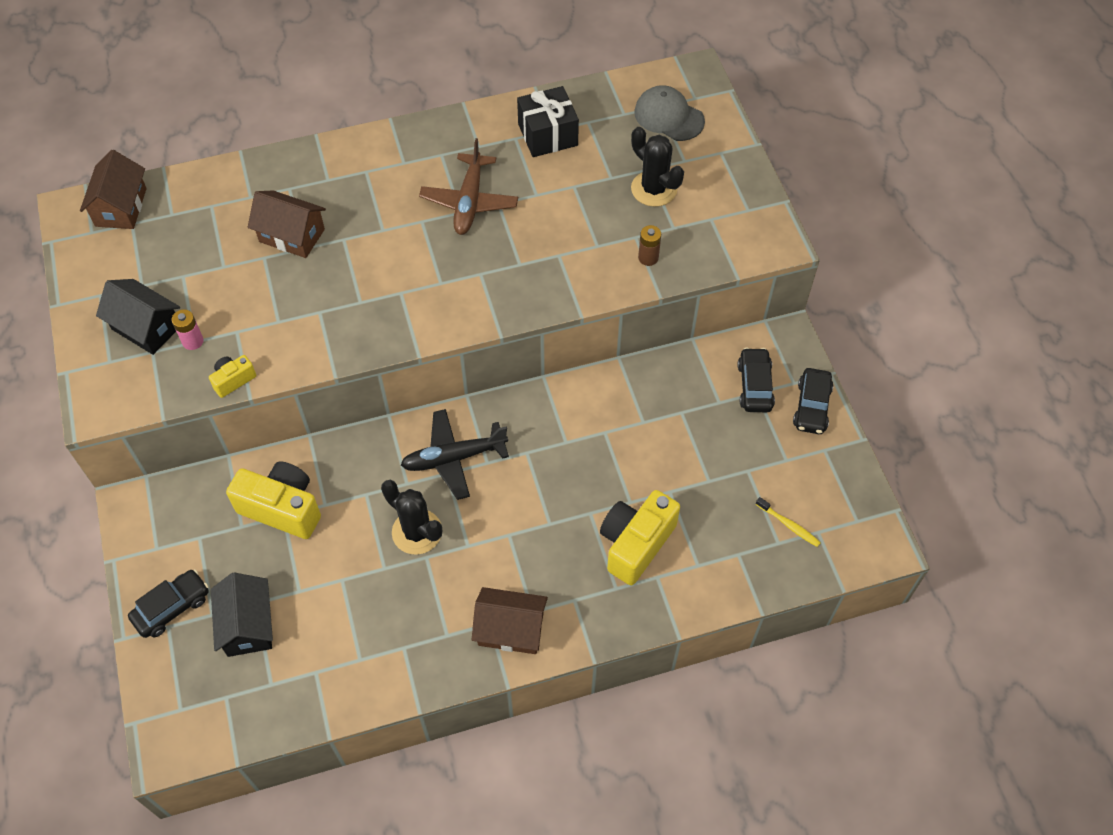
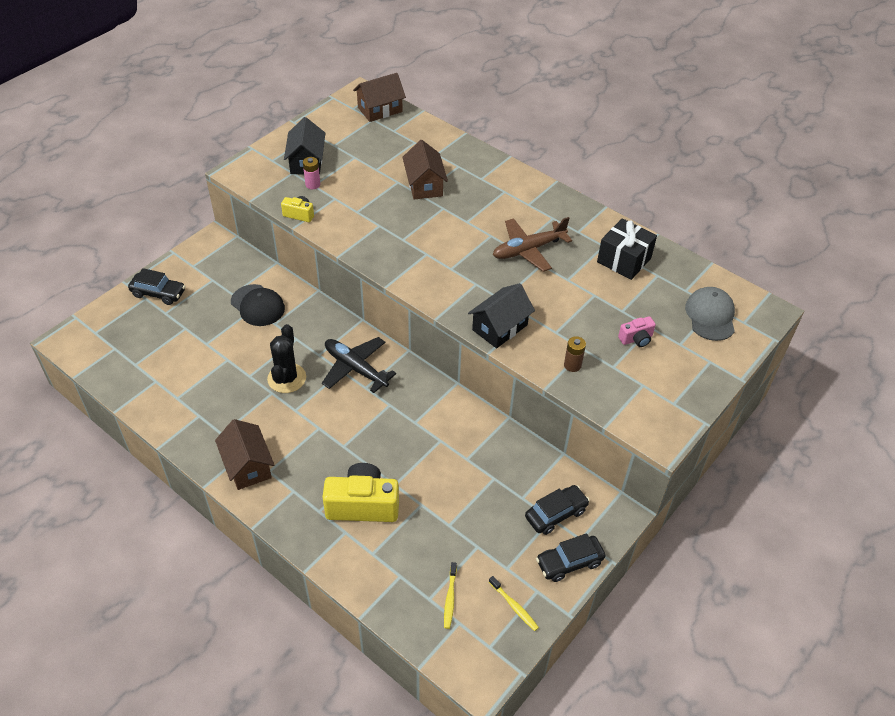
camera: 55 degrees right, 10 degrees down
(248, 625) = (168, 332): black house -> black house (500, 327)
(282, 508) = (257, 305): yellow camera -> black cap
(654, 189) = (636, 339): black cactus -> pink camera
(828, 477) = (514, 606): none -> yellow toothbrush

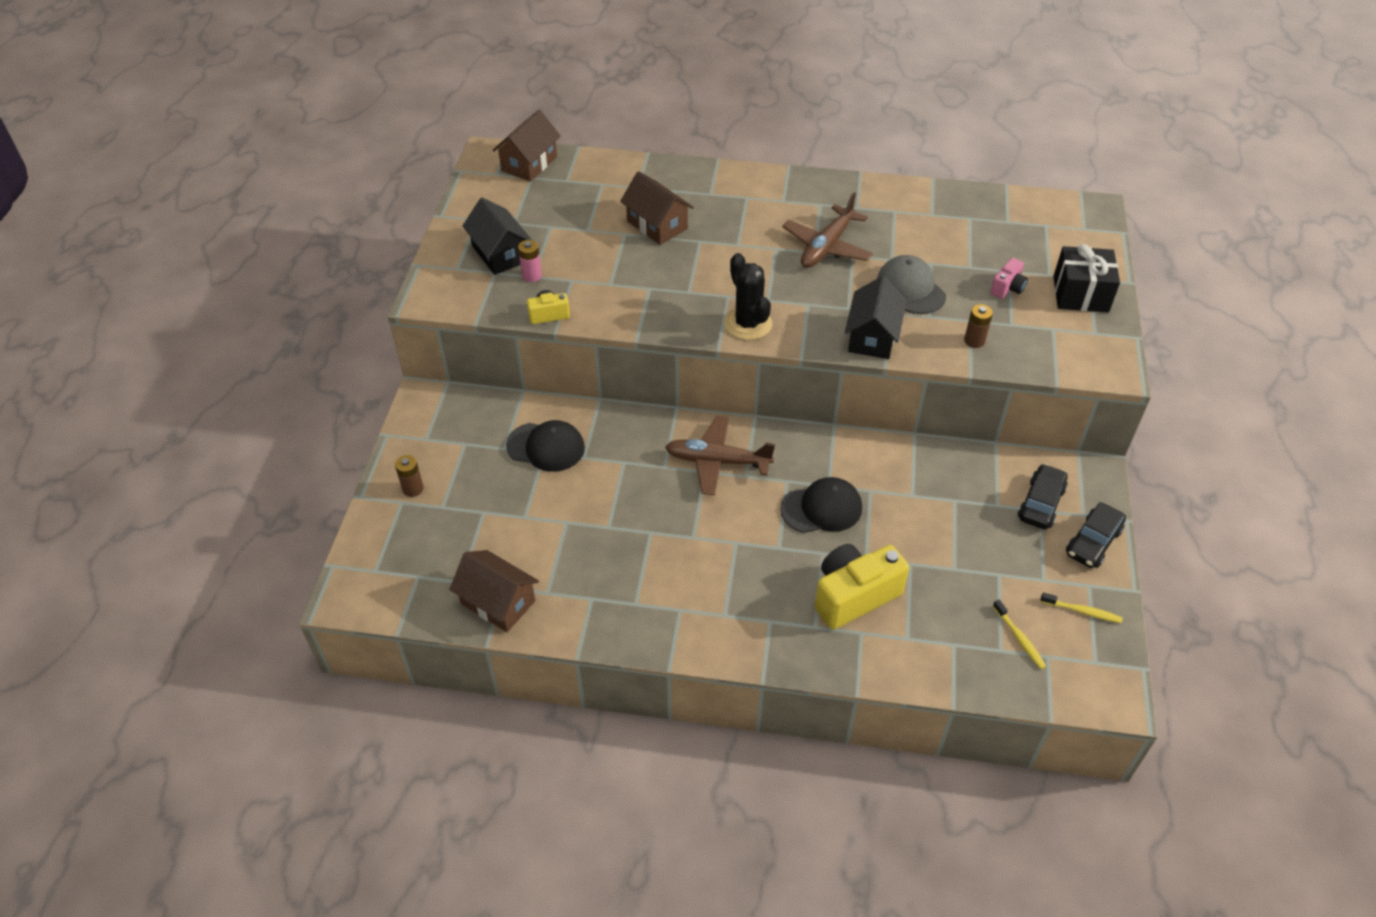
camera: 30 degrees left, 0 degrees up
(158, 293) = (413, 489): black car -> brown battery
(247, 466) = (696, 622): brown house -> brown house (498, 602)
(287, 378) = (653, 508): black cactus -> black cactus (748, 323)
(355, 368) = (717, 461): black plane -> brown plane
(395, 435) = (821, 508): none -> black cap
(624, 260) = (926, 217): black gift -> black gift (1080, 294)
(710, 316) = (1051, 236): grey cap -> grey cap (910, 288)

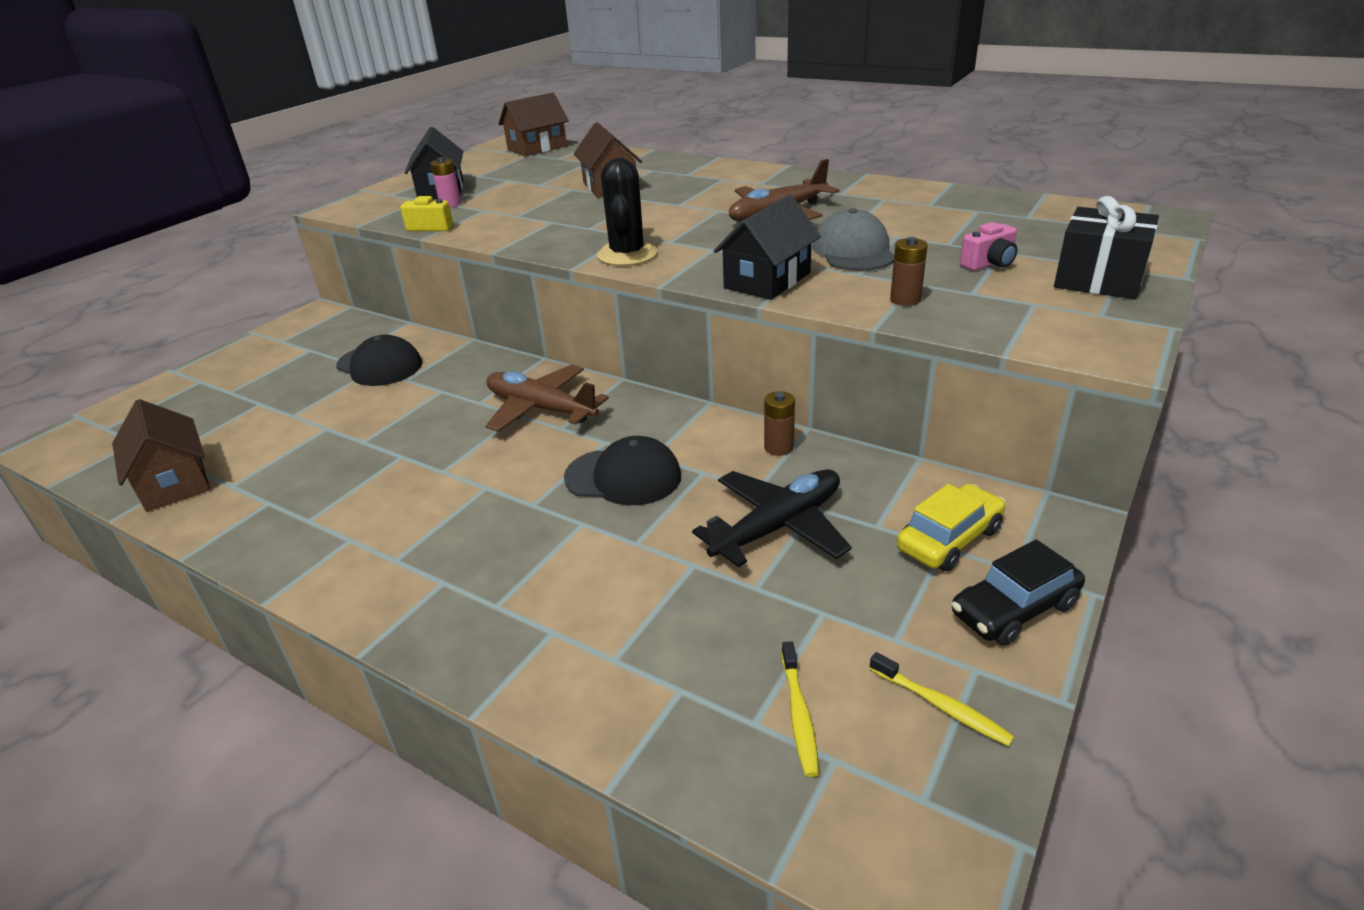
camera: 25 degrees right, 15 degrees down
(413, 489) = (222, 373): brown battery -> brown battery (778, 447)
(854, 596) = (581, 583): yellow camera -> none
(942, 521) = (778, 526): none -> black plane
(1041, 503) = (949, 539): black car -> yellow car

